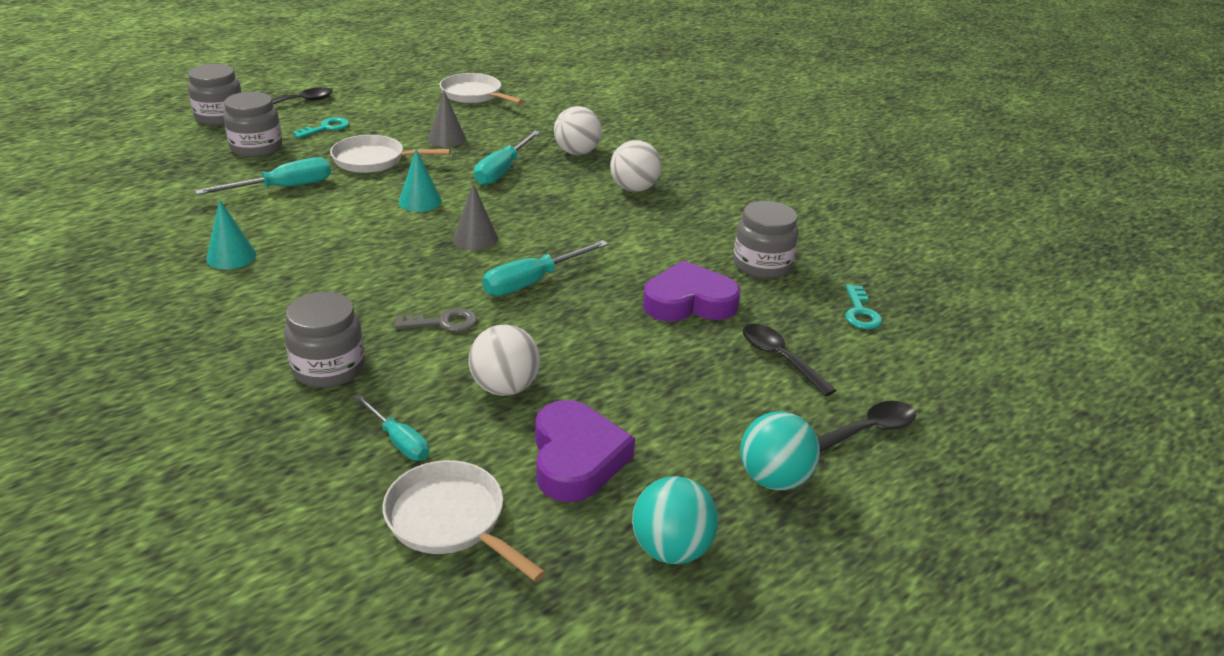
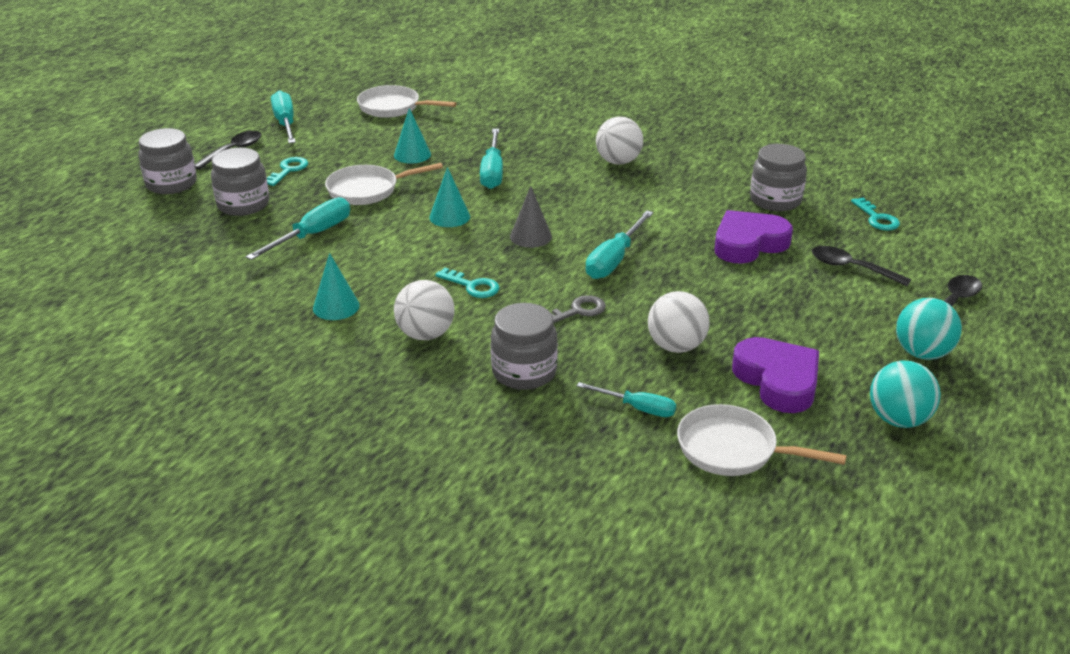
camera: 20 degrees left, 0 degrees up
(367, 89) = (285, 123): none -> turquoise screwdriver
(371, 270) = (472, 286): none -> turquoise key
(446, 139) = (412, 154): grey cone -> turquoise cone
(577, 152) = (539, 141): white ball -> white ball (425, 334)

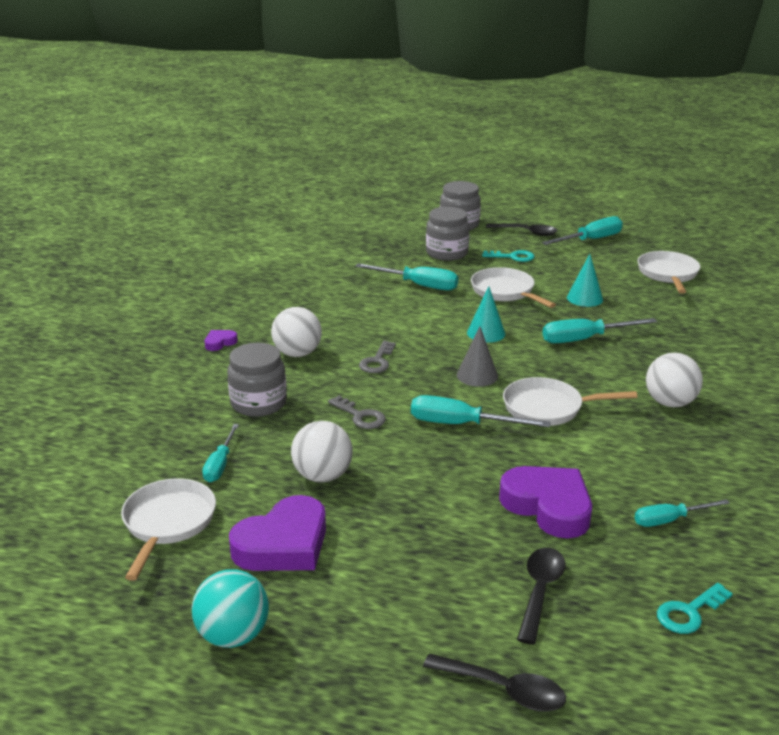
camera: 75 degrees right, 5 degrees down
(336, 306) = (321, 313): turquoise cone -> none
(363, 388) = (220, 342): none -> purple heart
(472, 286) = (377, 361): turquoise key -> grey key
(604, 214) = (548, 408): none -> white pan
(775, 200) = (669, 520): grey jar -> turquoise screwdriver
(922, 353) = (370, 656): turquoise ball -> none

